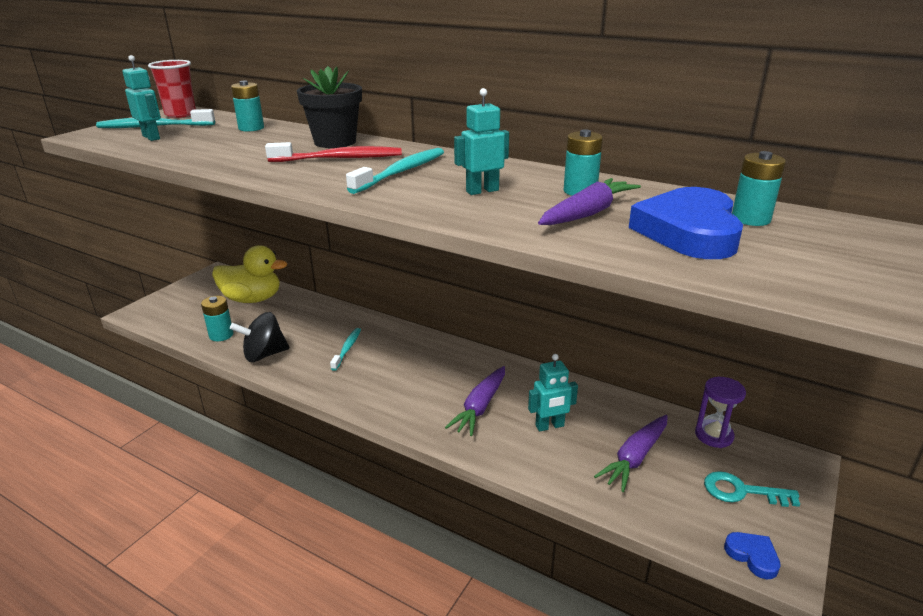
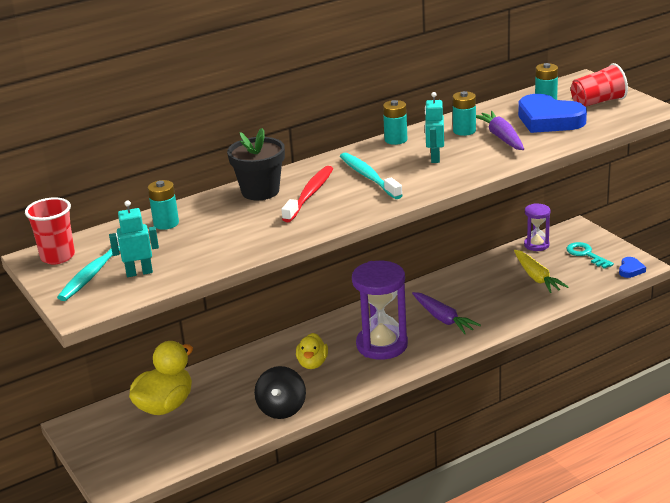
camera: 60 degrees left, 0 degrees up
(221, 335) = (221, 431): turquoise battery -> turquoise battery (396, 140)
(347, 349) = (312, 363): turquoise toothbrush -> yellow duck
(402, 380) = (382, 345): none -> purple hourglass
(550, 426) = (485, 298): turquoise robot -> none
(635, 458) = (536, 277): purple carrot -> yellow carrot
(742, 491) = (586, 254): turquoise key -> turquoise key turned 105 degrees clockwise
(752, 556) = (630, 270): blue heart -> blue heart turned 120 degrees clockwise
(816, 254) = (598, 102): none -> red cup

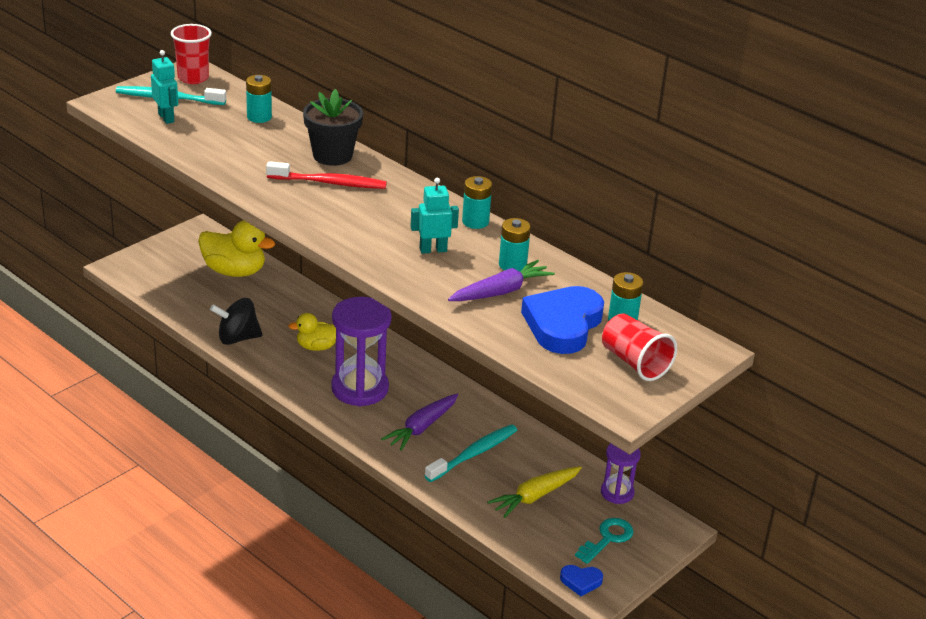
camera: 70 degrees right, 5 degrees up
(369, 177) = (376, 213): turquoise toothbrush -> turquoise toothbrush (473, 454)

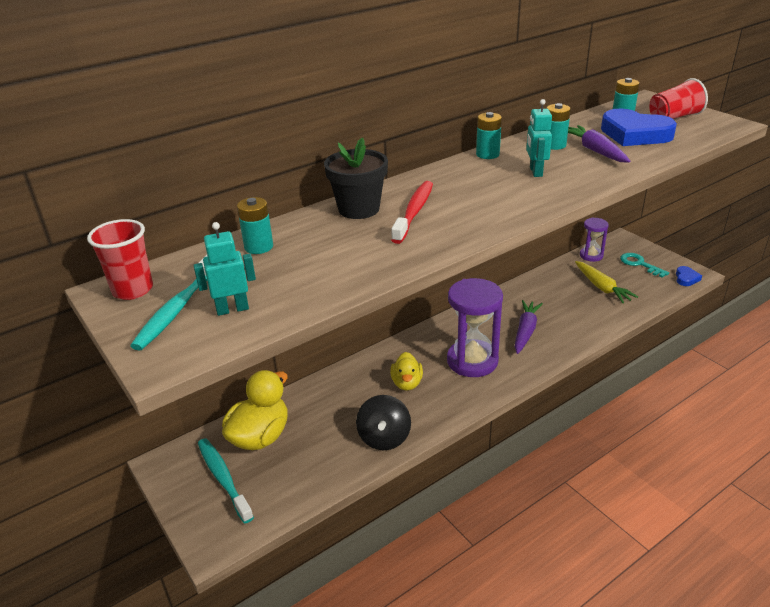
camera: 75 degrees left, 0 degrees up
(422, 427) = (525, 331): purple carrot -> purple carrot turned 120 degrees counterclockwise
(473, 454) = (556, 309): turquoise toothbrush -> turquoise toothbrush (223, 479)

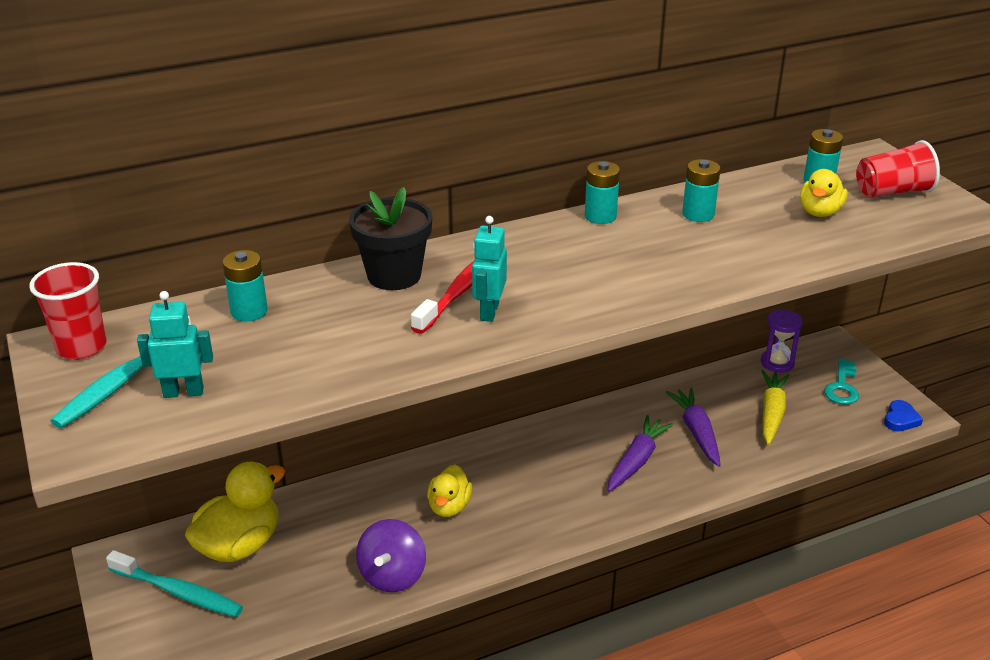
camera: 10 degrees right, 0 degrees up
(223, 479) = (178, 592): turquoise toothbrush -> turquoise toothbrush turned 135 degrees clockwise
(384, 438) = (392, 575): black spinning top -> purple spinning top
(472, 361) = (547, 491): purple hourglass -> none
(535, 172) = (649, 253): turquoise robot -> turquoise robot (489, 312)
(595, 151) = (749, 232): purple carrot -> purple carrot (696, 432)
(602, 287) = (771, 413): yellow carrot -> yellow carrot turned 150 degrees counterclockwise
(634, 134) = (820, 212): blue heart -> yellow duck
(639, 264) = (842, 387): turquoise key -> turquoise key turned 135 degrees counterclockwise

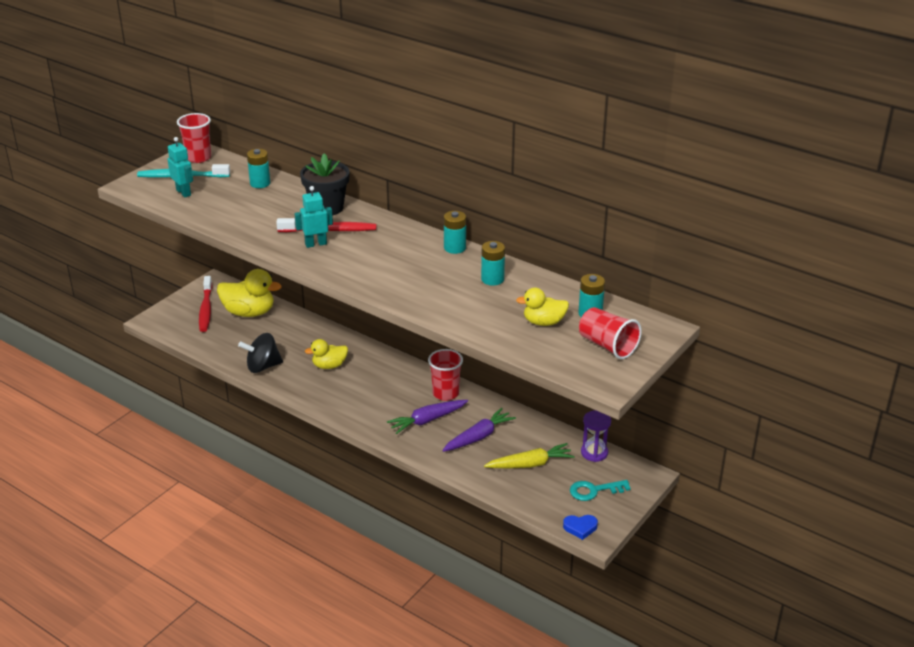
camera: 60 degrees right, 0 degrees up
(178, 592) = (206, 309): turquoise toothbrush -> red toothbrush
(392, 575) = (263, 367): purple spinning top -> black spinning top
(592, 427) = (445, 393): none -> red cup
(636, 460) = (427, 420): purple carrot -> purple carrot turned 150 degrees clockwise

